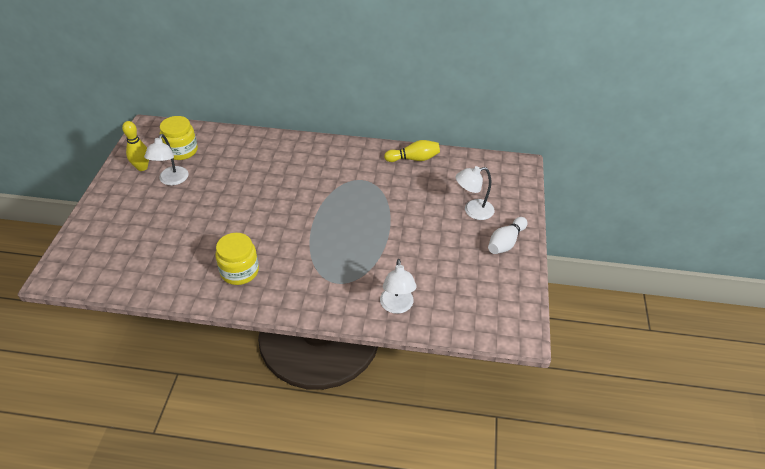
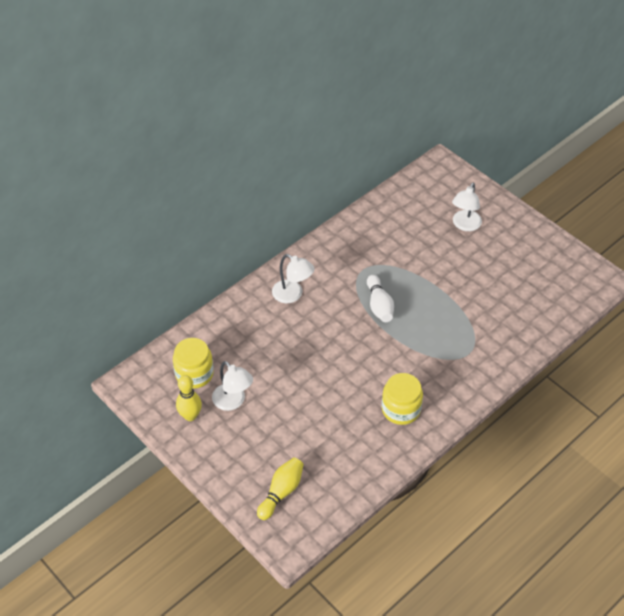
camera: 50 degrees left, 5 degrees up
(397, 306) = (523, 332): white lamp -> white lamp (292, 295)
(414, 159) = (369, 221): yellow bowling pin -> yellow bowling pin (281, 492)
(505, 242) = (515, 229): white bowling pin -> white bowling pin (379, 305)

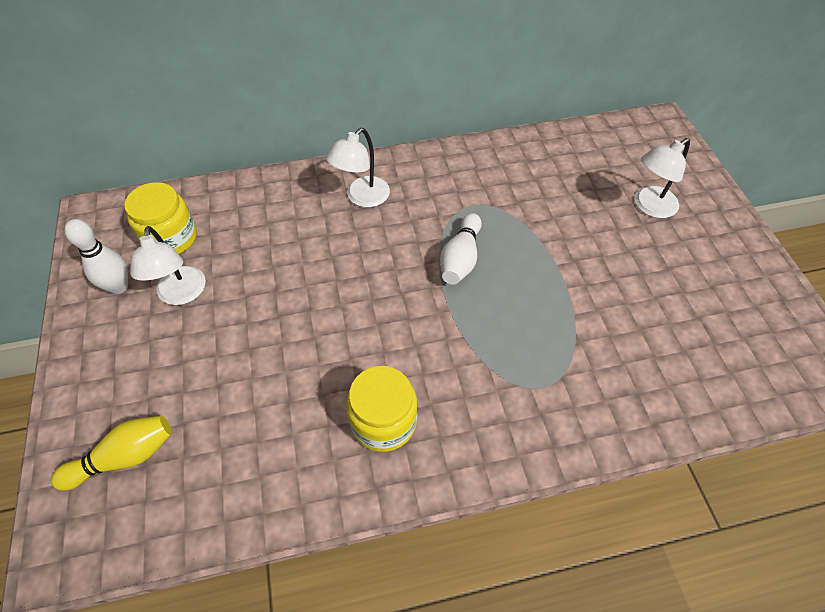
camera: 30 degrees right, 5 degrees up
(190, 416) = (119, 287): yellow bowling pin -> white bowling pin
(292, 295) = (362, 198): white lamp -> white lamp turned 60 degrees clockwise

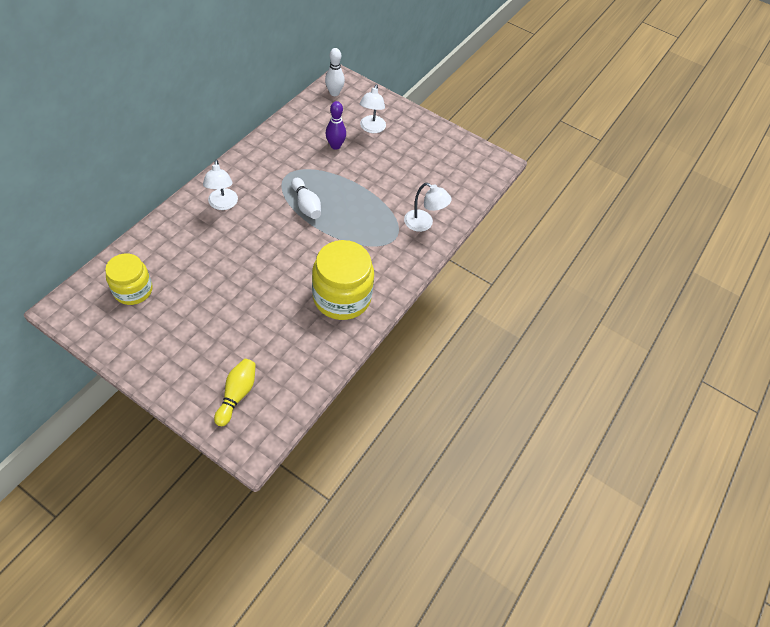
camera: 50 degrees left, 0 degrees up
(119, 287) = (133, 332): white bowling pin -> white bowling pin (334, 93)
(181, 294) = (176, 312): white lamp -> white lamp (423, 224)
(383, 421) = (342, 297): yellow jar -> yellow jar, size x1.57
(574, 203) = (335, 146): none -> purple bowling pin

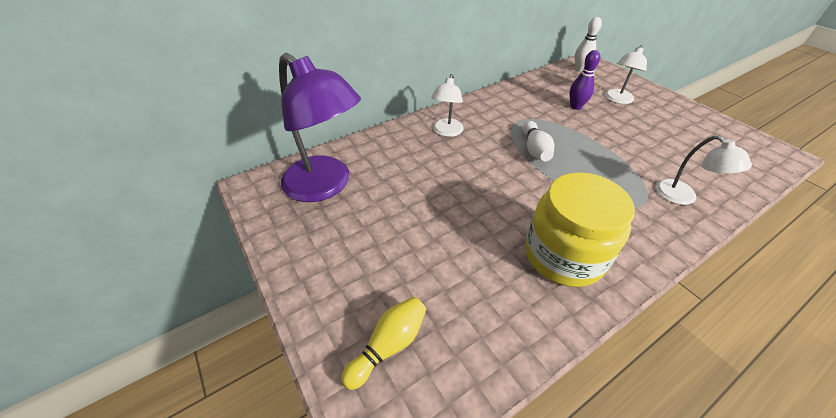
camera: 30 degrees right, 10 degrees down
(133, 290) = (326, 186): yellow jar -> purple lamp

